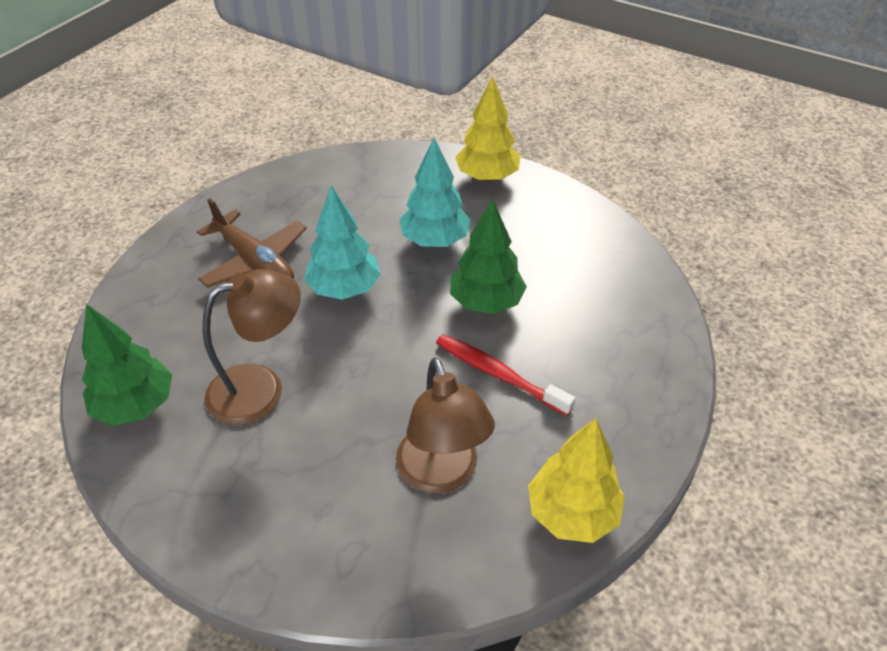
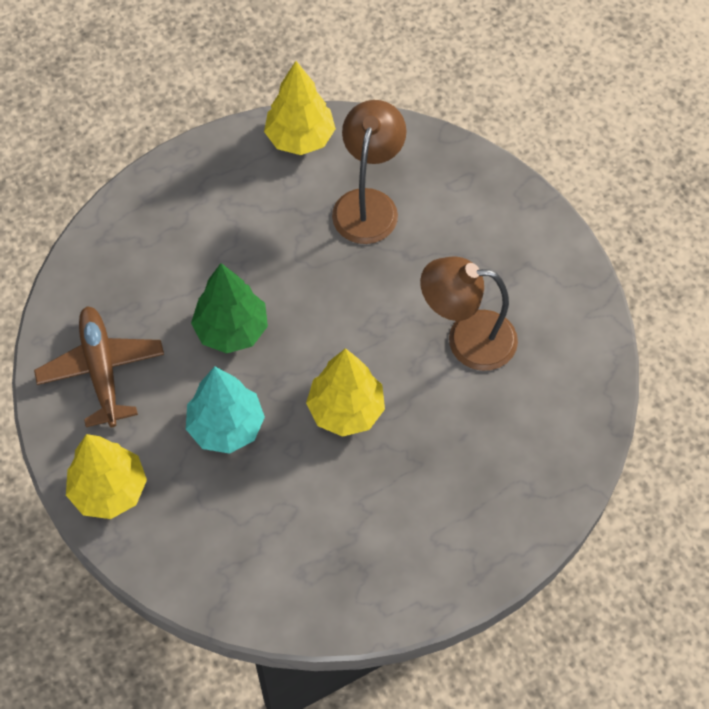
camera: 150 degrees left, 15 degrees up
(136, 405) = (573, 373): green tree -> none
(255, 261) = (413, 491): brown plane -> brown plane (102, 370)
(344, 288) = (346, 410): turquoise tree -> yellow tree
(499, 374) = (272, 258): red toothbrush -> none

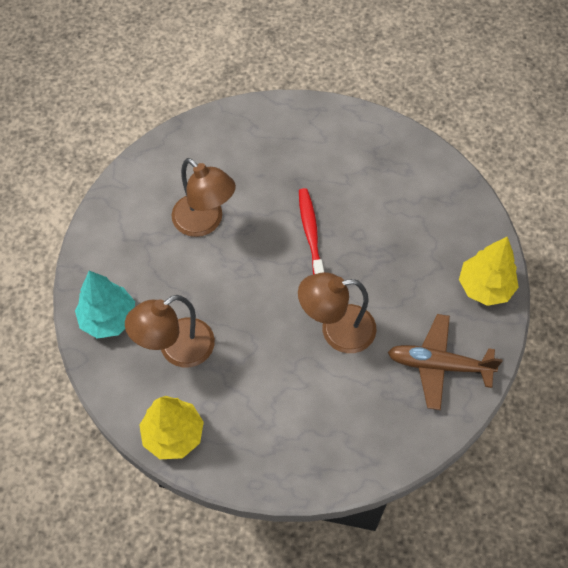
camera: 140 degrees left, 0 degrees up
(102, 370) = (438, 365): brown plane -> brown plane turned 75 degrees clockwise
(226, 427) = (388, 274): turquoise tree -> turquoise tree (108, 318)
(231, 330) = (336, 330): green tree -> brown lamp
(346, 410) = (310, 234): yellow tree -> red toothbrush

